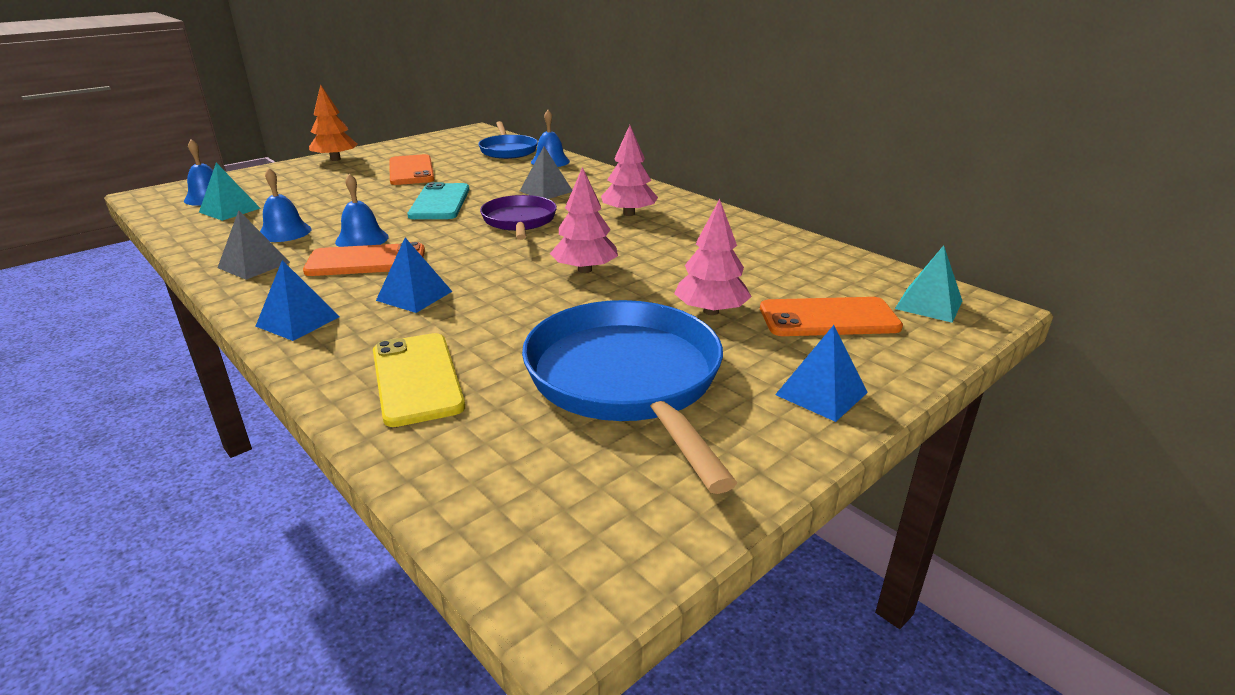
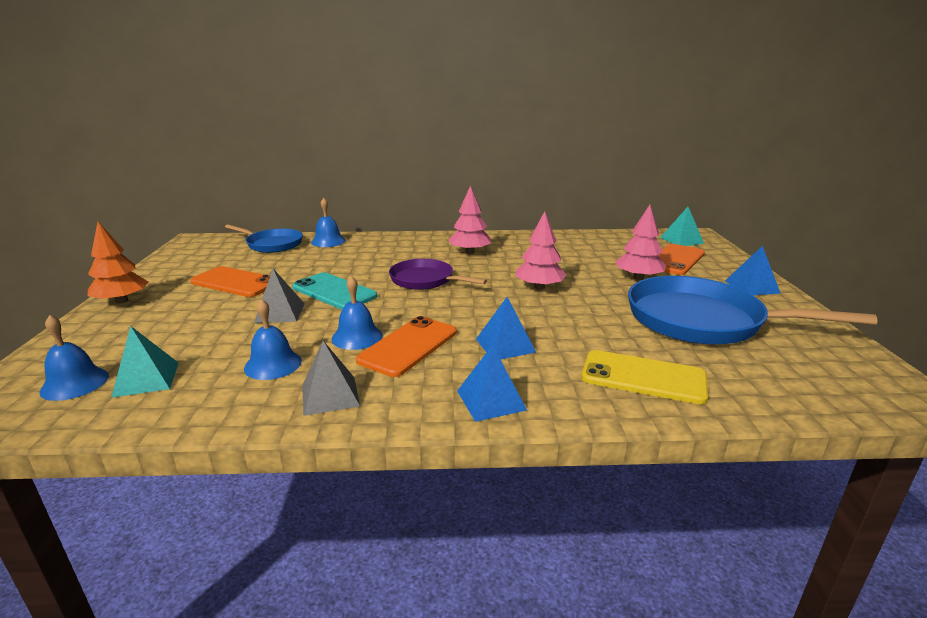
camera: 50 degrees left, 5 degrees down
(546, 191) = (384, 258): grey pyramid -> grey pyramid (280, 313)

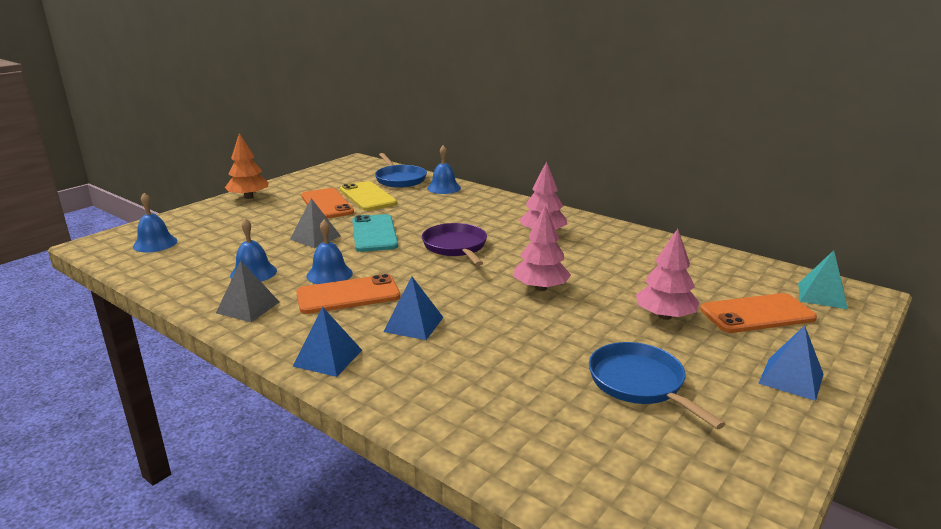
camera: 40 degrees right, 0 degrees up
(146, 379) = (185, 255): turquoise pyramid -> none
(643, 377) = (469, 400): yellow phone -> yellow phone (368, 196)
(702, 320) = (640, 383): blue pan -> blue pan, size x0.58

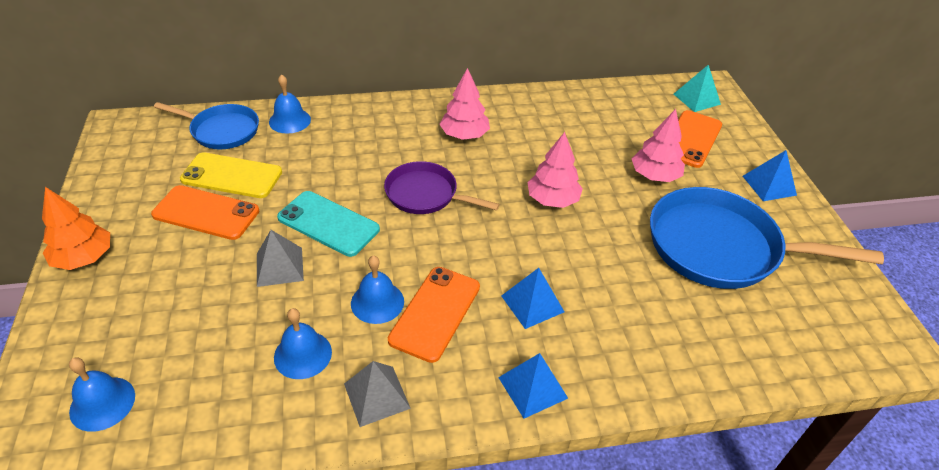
camera: 50 degrees left, 20 degrees up
(640, 383) = (721, 247): blue pan -> blue pan, size x1.72

